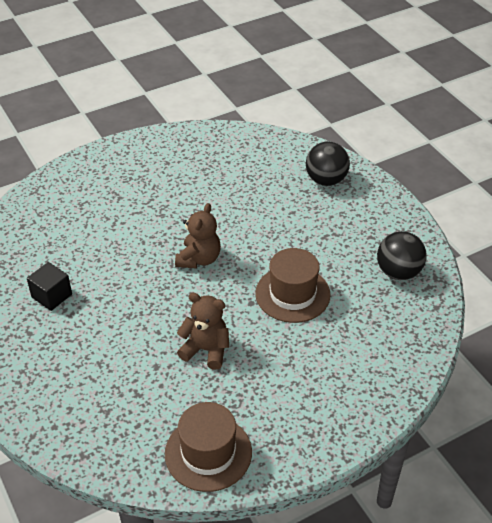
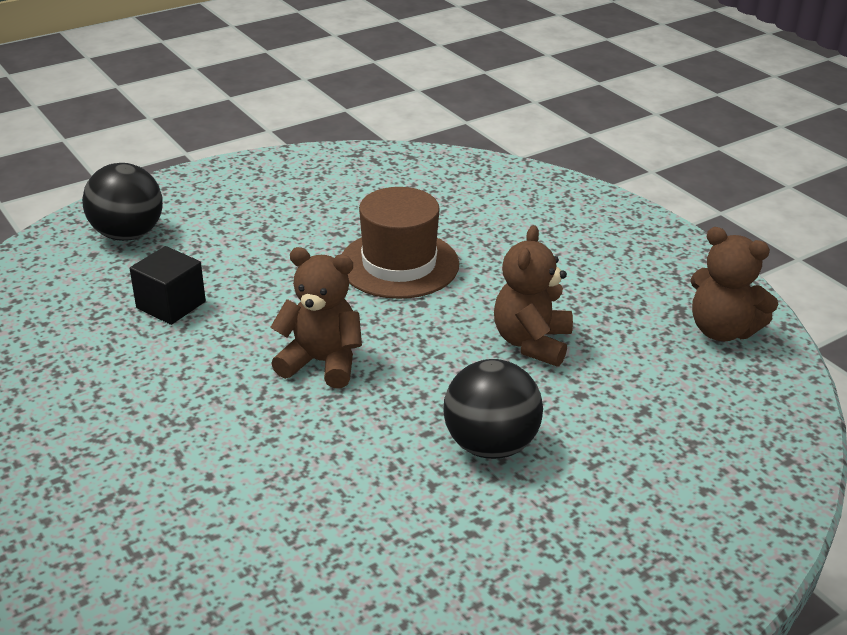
camera: 95 degrees left, 10 degrees down
(52, 296) = (435, 559): black cube -> black cube (171, 305)
(208, 453) = (722, 330): brown hat -> brown teddy bear
(398, 272) = (347, 179): black ball -> black ball (490, 445)

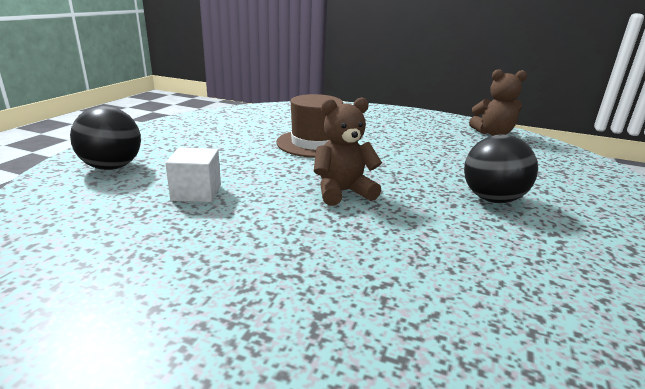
camera: 35 degrees left, 10 degrees down
(171, 305) = (196, 192): black cube -> white cube
(532, 343) = (431, 156): brown teddy bear -> none

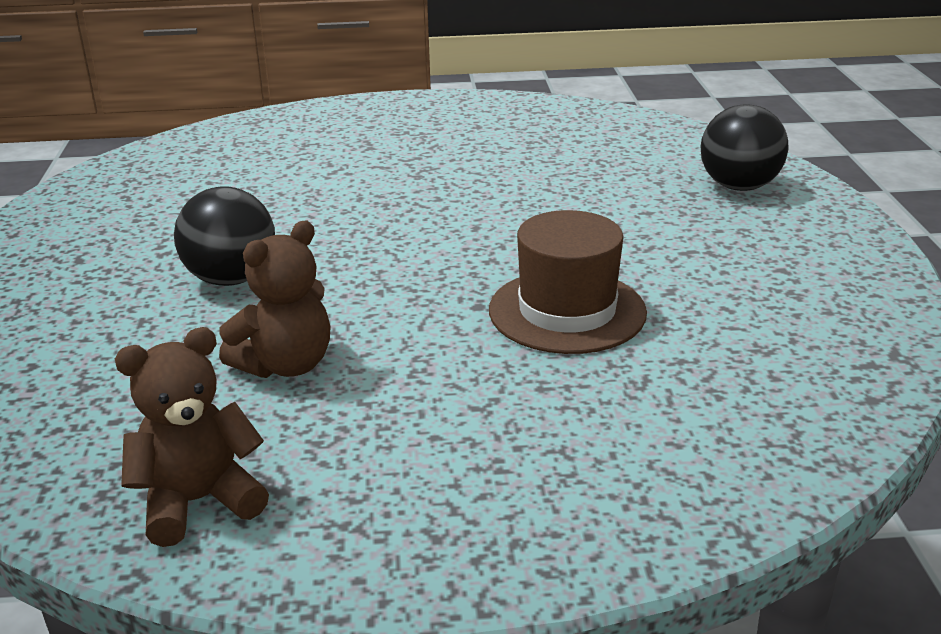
camera: 155 degrees right, 5 degrees up
(196, 192) = (589, 188): white cube -> none
(343, 192) = (432, 234): brown teddy bear -> brown teddy bear (286, 365)

